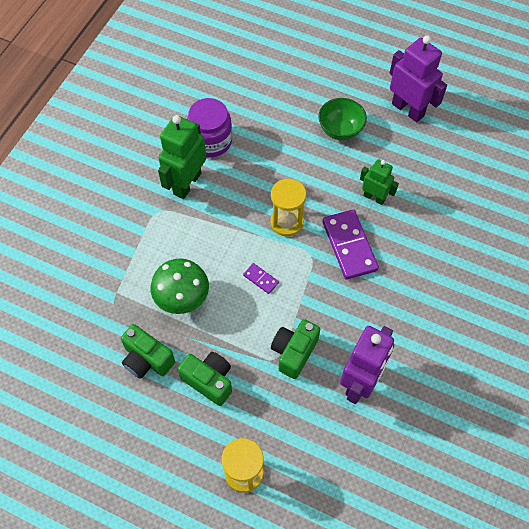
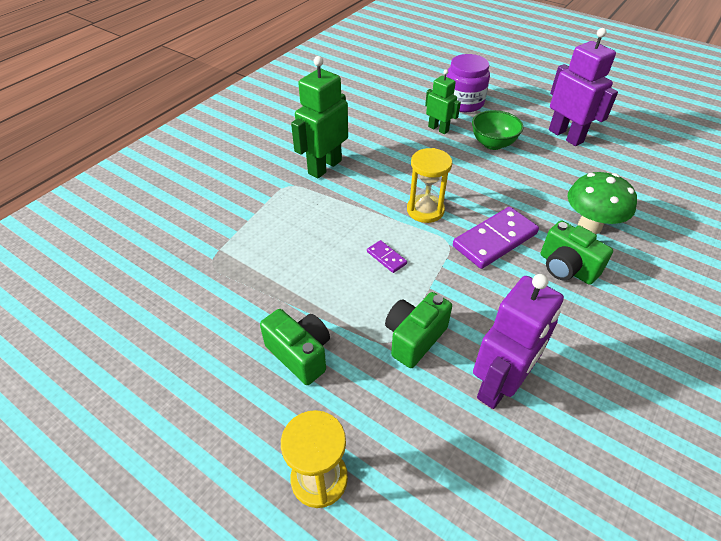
camera: 10 degrees right, 15 degrees down
(147, 359) = (231, 319): green camera -> green camera (566, 268)
(182, 299) = (291, 265): green mushroom -> green mushroom (589, 226)
(211, 141) = (357, 138): purple jar -> purple jar (463, 102)
(349, 246) = (494, 240): purple domino -> purple domino turned 60 degrees clockwise
(374, 197) = (526, 201): green robot -> green robot (438, 129)

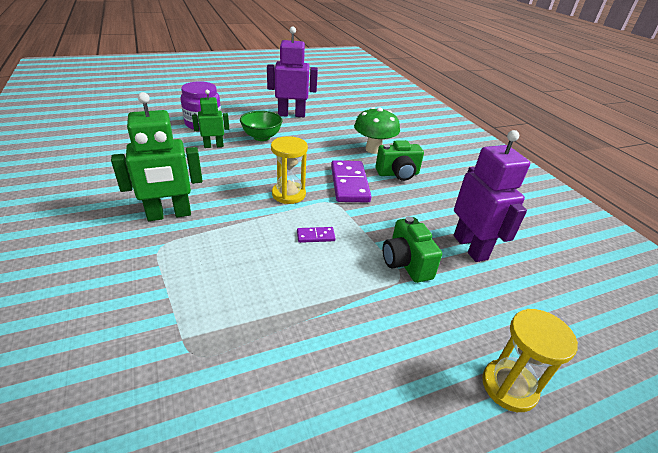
camera: 60 degrees left, 10 degrees down
(300, 354) = (374, 338): green camera -> none
(324, 167) = (169, 215): green robot -> green robot turned 90 degrees counterclockwise

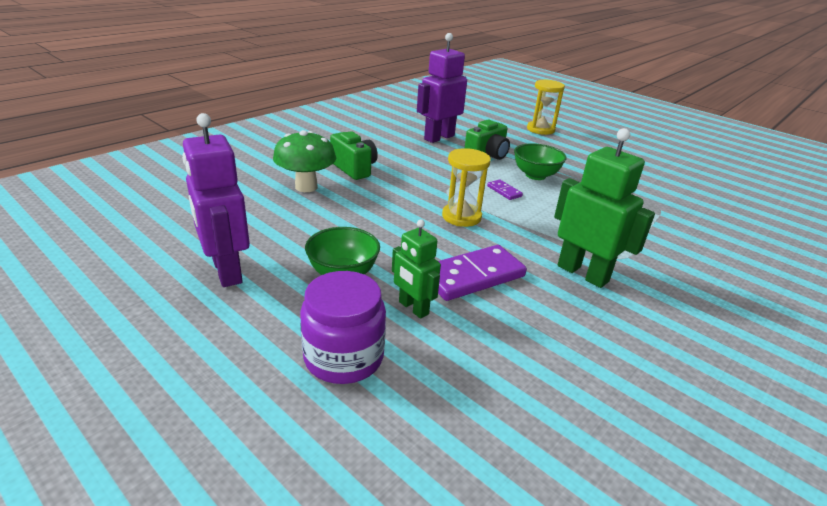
camera: 115 degrees left, 5 degrees down
(338, 279) = (535, 175): none -> green bowl
(349, 184) = (403, 189): purple domino -> purple domino (473, 276)

